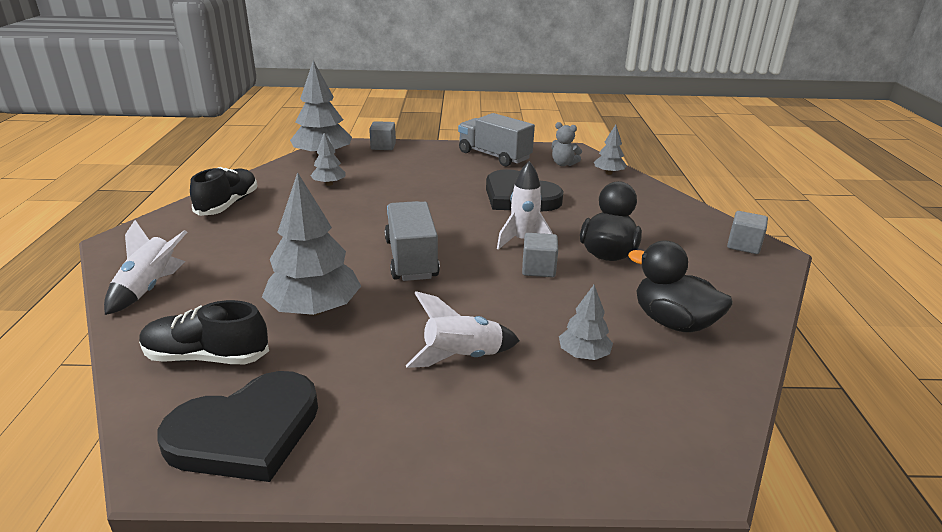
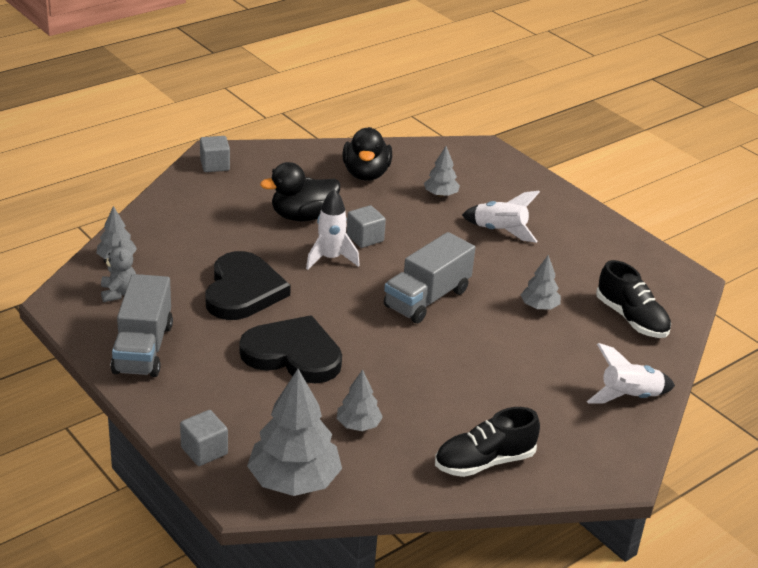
camera: 130 degrees left, 5 degrees up
(246, 432) = (643, 270): black heart -> black heart (293, 354)
(314, 309) = (539, 306): grey tree -> grey tree, size x0.52

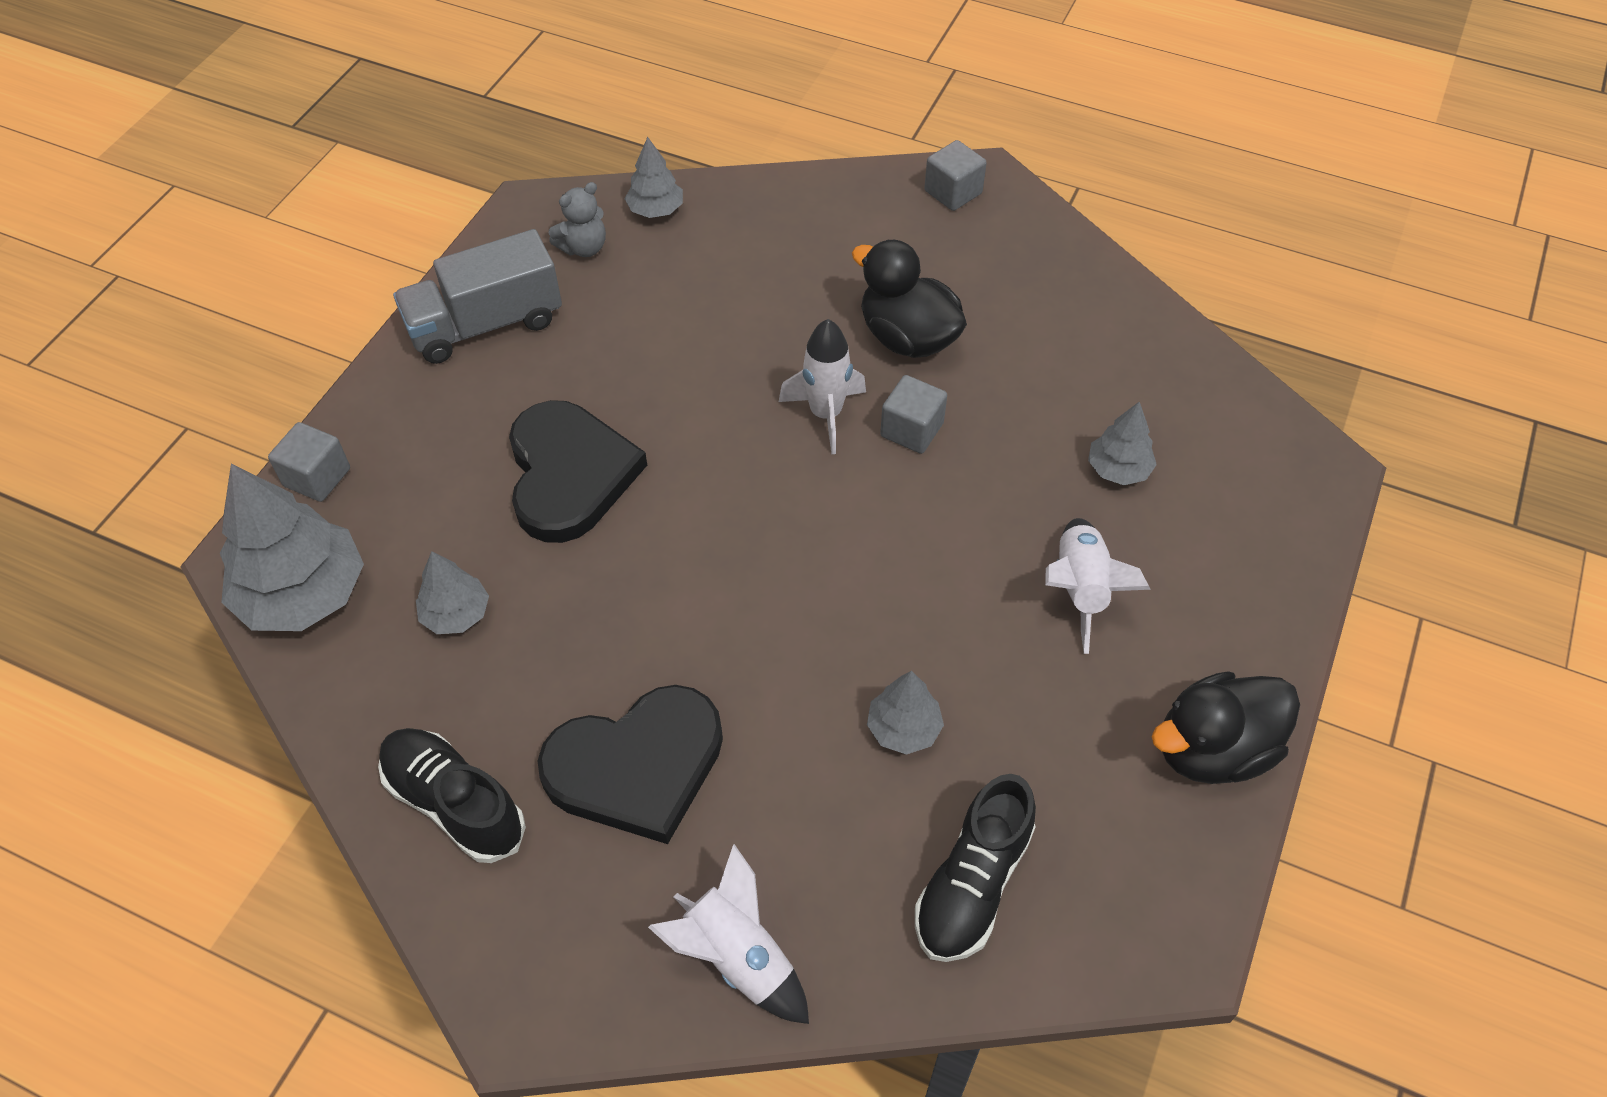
camera: 65 degrees right, 20 degrees up
(243, 291) = (676, 358): black heart -> black heart (637, 766)
(366, 174) = (1089, 356): black duck -> black duck (1213, 750)
(427, 298) = (812, 569): grey truck -> none

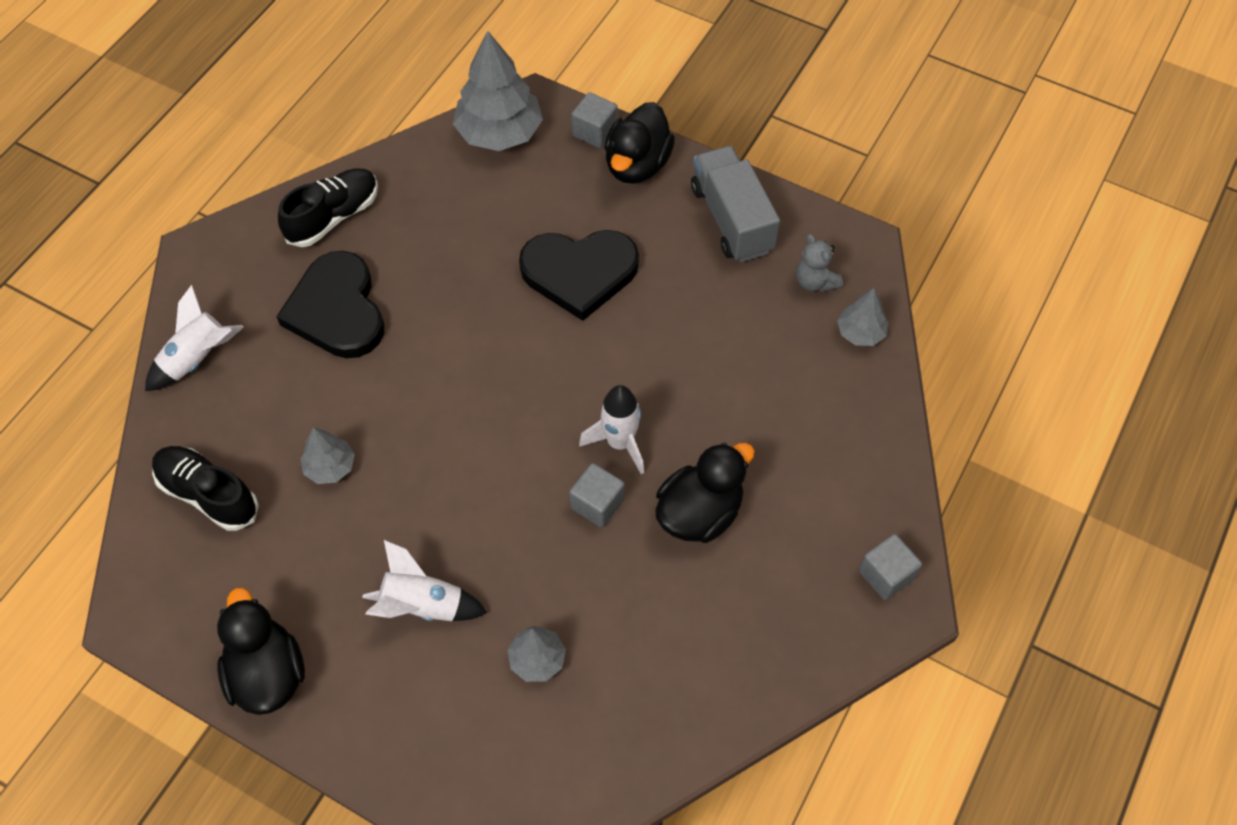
camera: 95 degrees right, 5 degrees up
(385, 425) = (637, 165): none -> black duck
(456, 614) = (470, 212): grey tree -> none

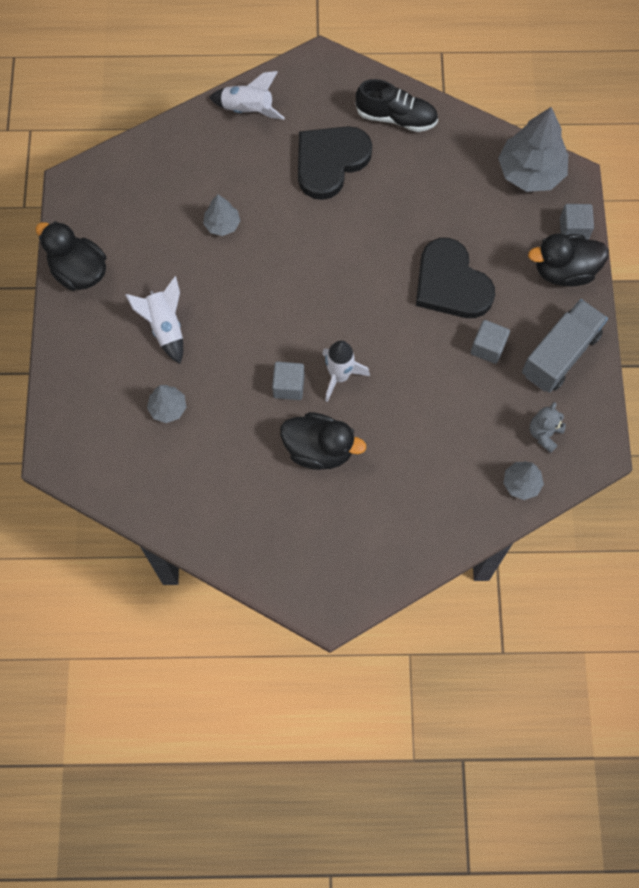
camera: 60 degrees right, 10 degrees up
(208, 494) = (166, 173): black shoe -> none
(267, 673) = (79, 272): black duck -> black duck turned 90 degrees counterclockwise
(886, 575) = (343, 585): grey cube -> grey cube (488, 347)

